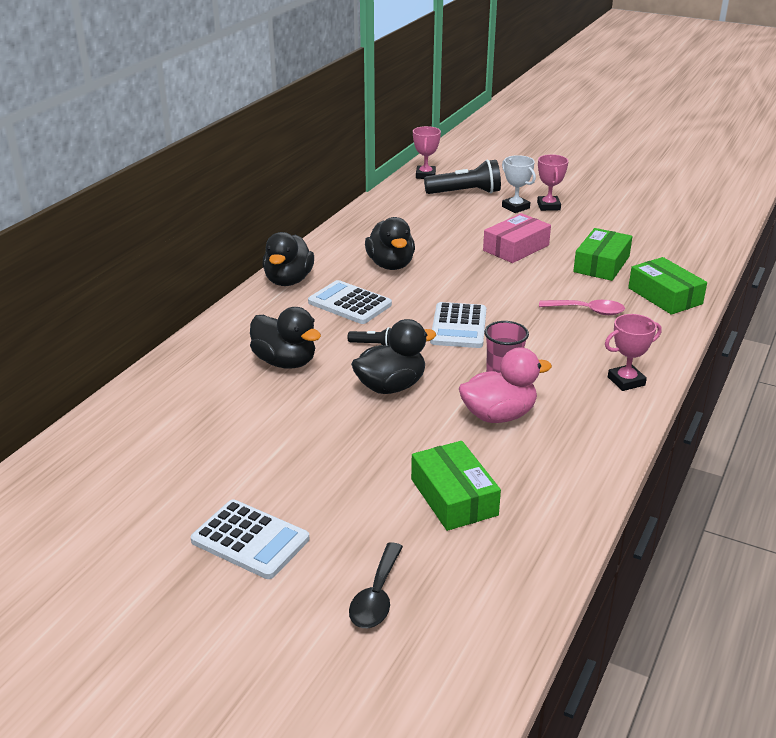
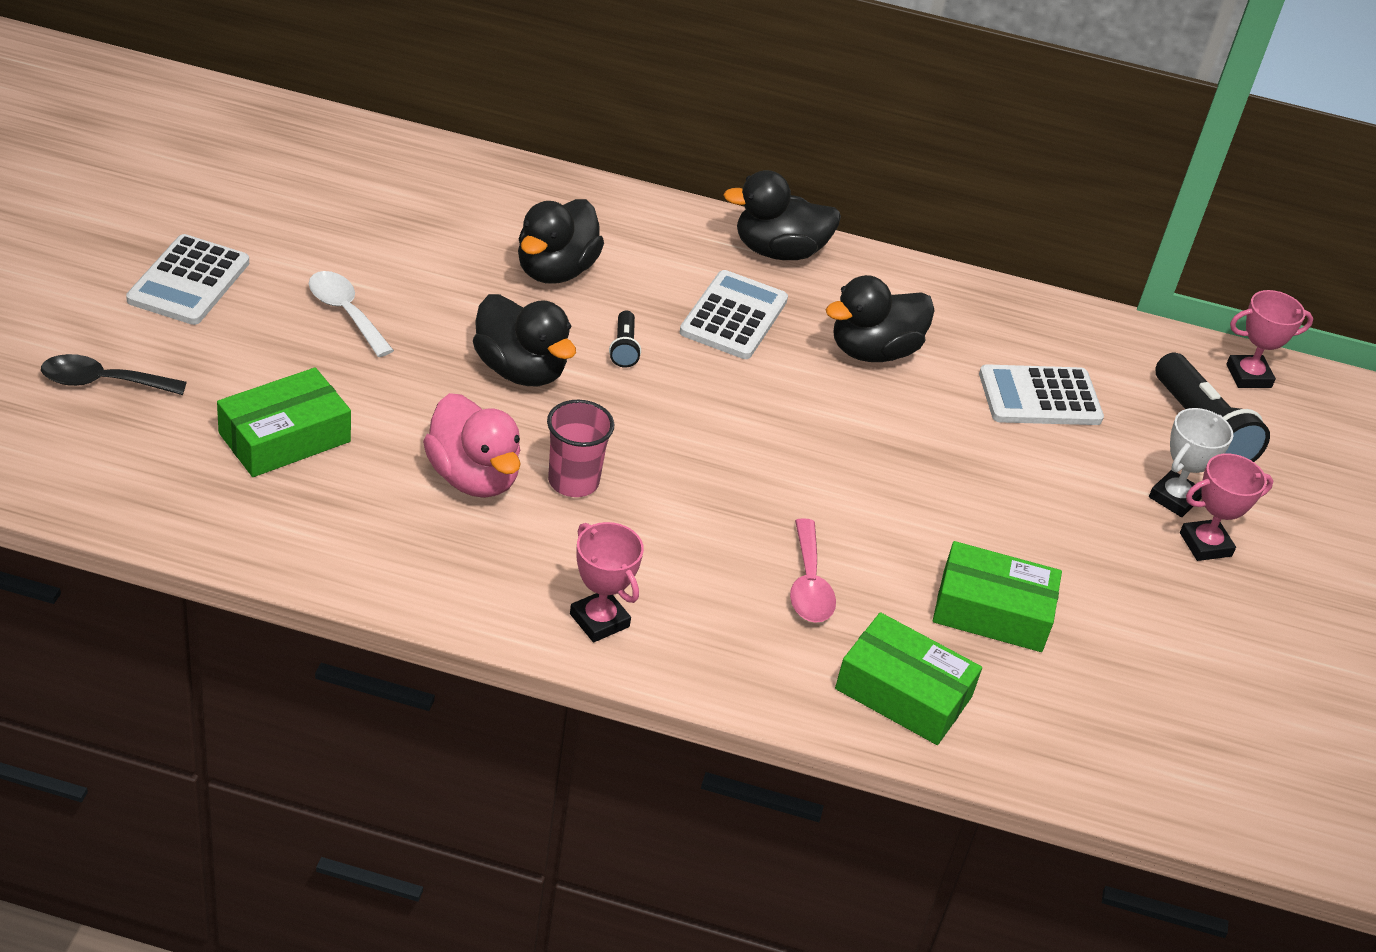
camera: 70 degrees right, 10 degrees up
(311, 458) = (345, 312): none -> white spoon
(458, 326) = (705, 432): white calculator -> white calculator (1039, 397)
(516, 248) = (1004, 497): pink box -> none
(665, 296) = (903, 693): green box -> green box turned 75 degrees clockwise

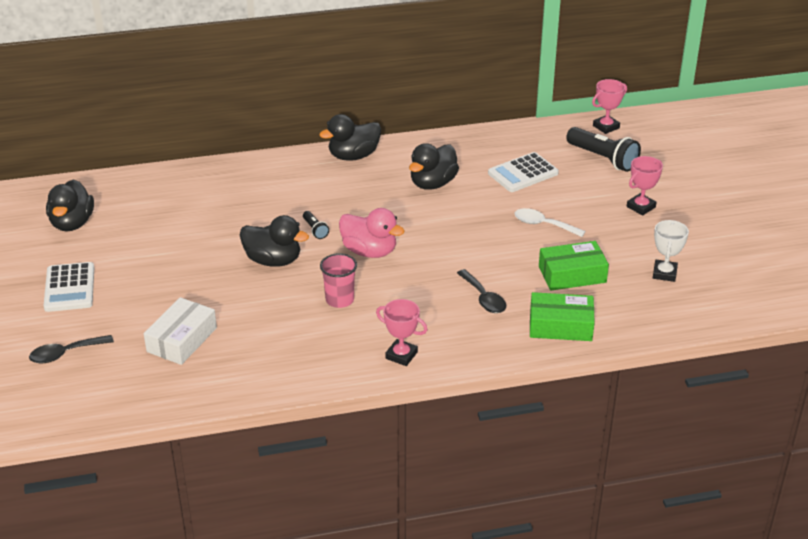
camera: 20 degrees left, 5 degrees down
(284, 437) = (182, 340): green box -> white box
(345, 312) = (163, 269): white spoon -> white spoon (543, 225)
(473, 477) = (290, 318): pink duck -> pink duck (369, 251)
(555, 270) = (252, 208): black duck -> black duck (72, 223)
(733, 316) = (356, 194): white calculator -> none
(809, 584) = (484, 298): pink spoon -> black spoon
(1174, 498) = (613, 193): white trophy -> white trophy (664, 273)

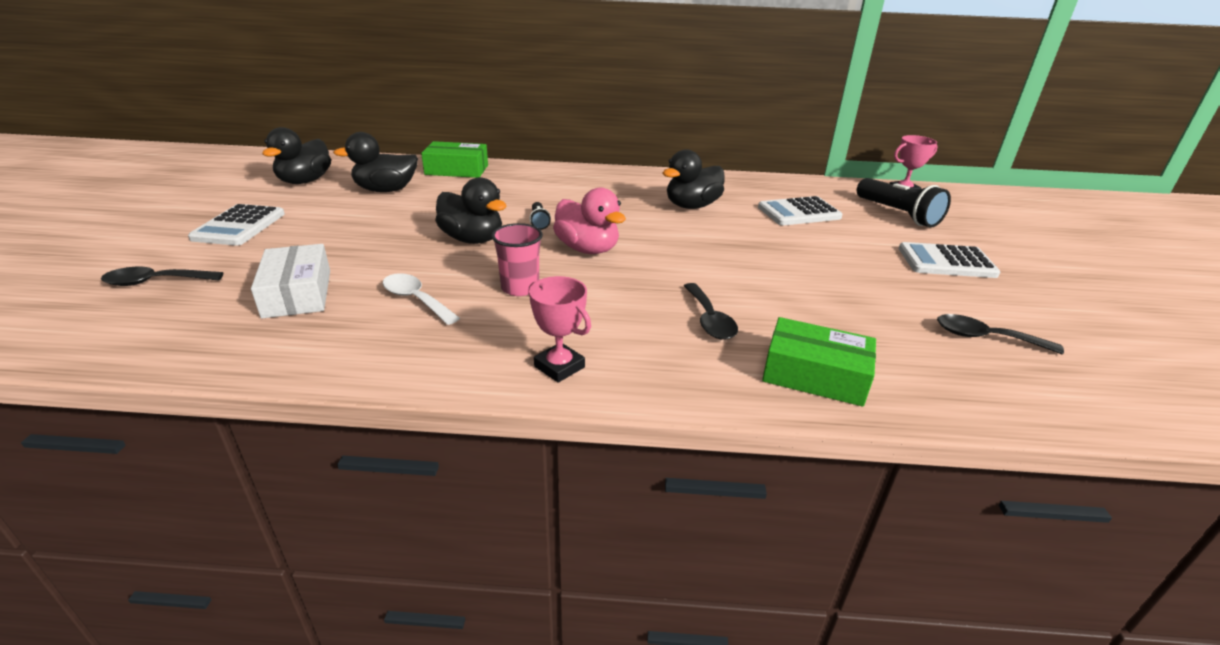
camera: 15 degrees right, 5 degrees down
(182, 340) = (297, 293): white box -> white box turned 60 degrees counterclockwise
(353, 156) = (618, 176): black duck -> black duck (386, 190)
(543, 225) = (813, 259): white spoon -> white spoon (415, 299)
(572, 274) = (843, 315): green box -> green box (457, 170)
(641, 207) = (946, 262): pink trophy -> white calculator
(664, 273) = (985, 338): white trophy -> black spoon

